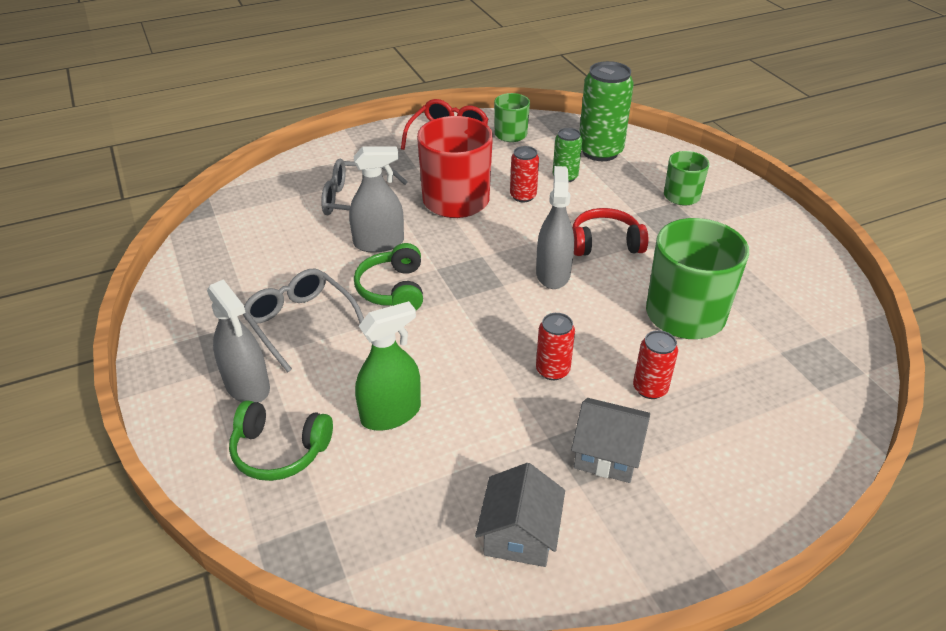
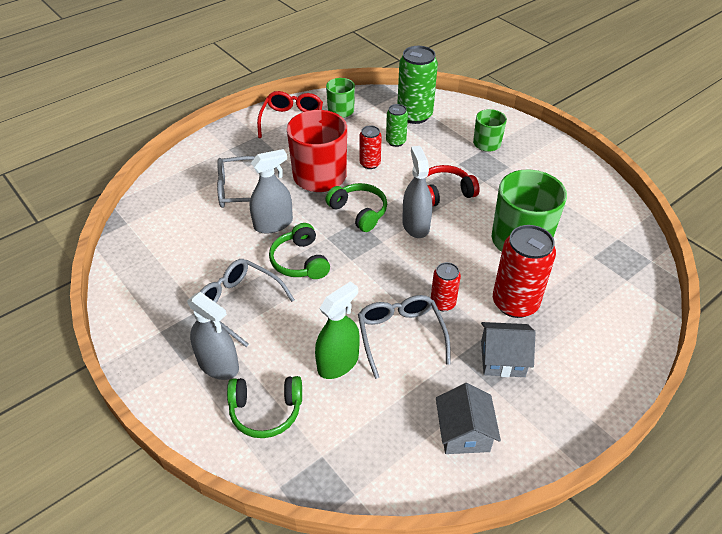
camera: 15 degrees left, 5 degrees up
(483, 397) = (400, 335): none -> grey glasses
(487, 247) = (359, 212): none -> green headphones
(650, 388) = (515, 303): red can -> red can, size x1.84

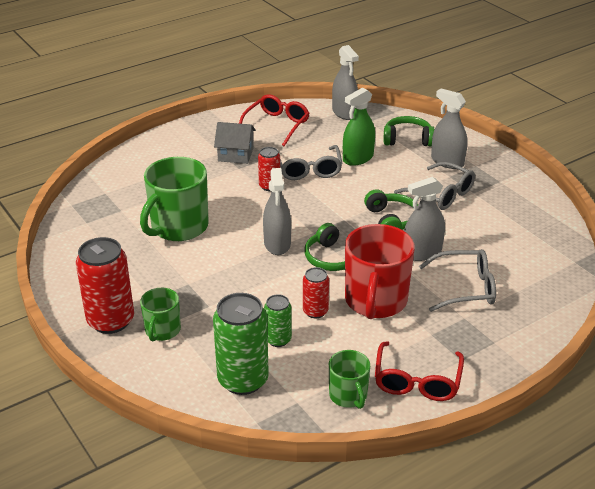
camera: 175 degrees left, 10 degrees down
(362, 478) = (344, 112): none -> grey spray bottle
(445, 193) = (237, 273): red headphones -> none
(464, 432) = (277, 125): grey house -> red glasses
(515, 303) = (209, 183): red can -> red can (111, 321)

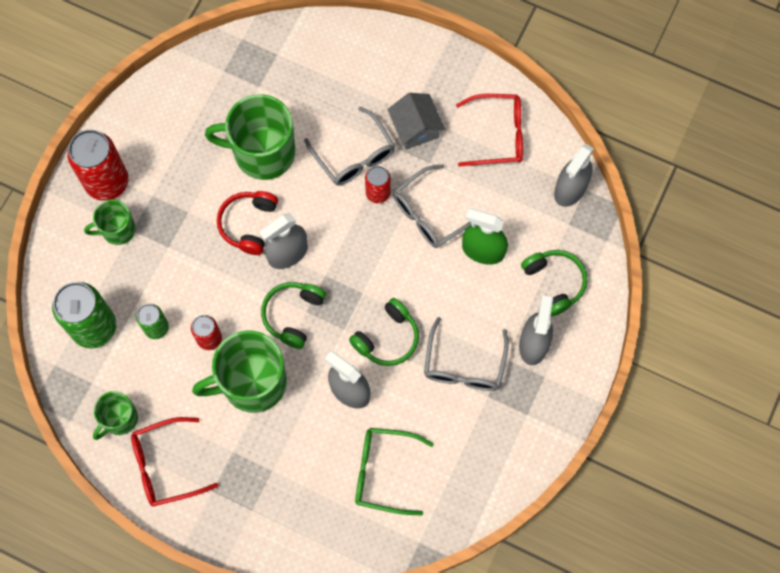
camera: 60 degrees right, 35 degrees up
(232, 255) = (248, 224): none -> red headphones
(375, 301) = (252, 383): red mug -> green mug
(465, 288) = (316, 454): grey glasses -> grey glasses (354, 156)
(504, 259) = (383, 472): none -> green glasses

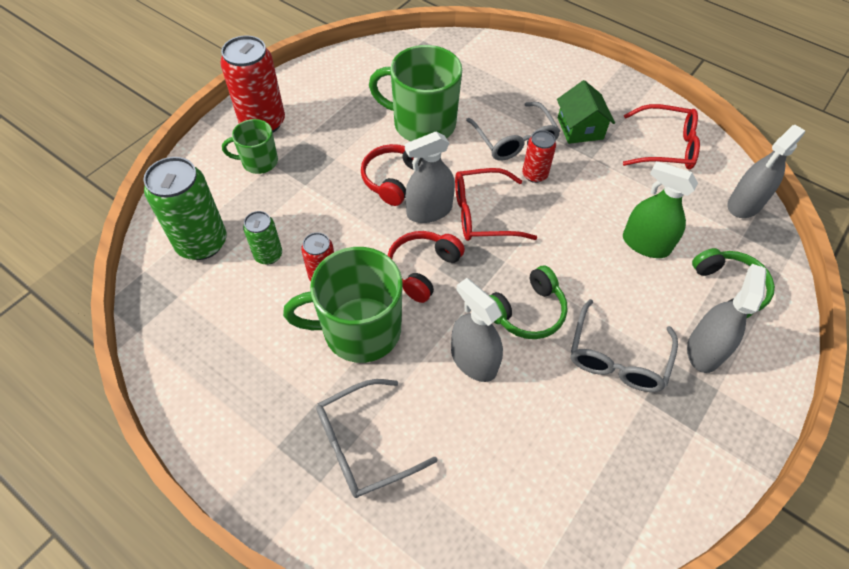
camera: 10 degrees right, 15 degrees down
(119, 419) = (194, 340): green mug -> none
(165, 466) = (229, 403): red glasses -> red glasses (483, 214)
(293, 315) = (422, 269): green headphones -> red headphones
(383, 472) = (502, 467): green glasses -> none
(415, 128) = (580, 128): grey house -> green house
(430, 214) = (589, 201): grey glasses -> grey glasses (364, 444)

